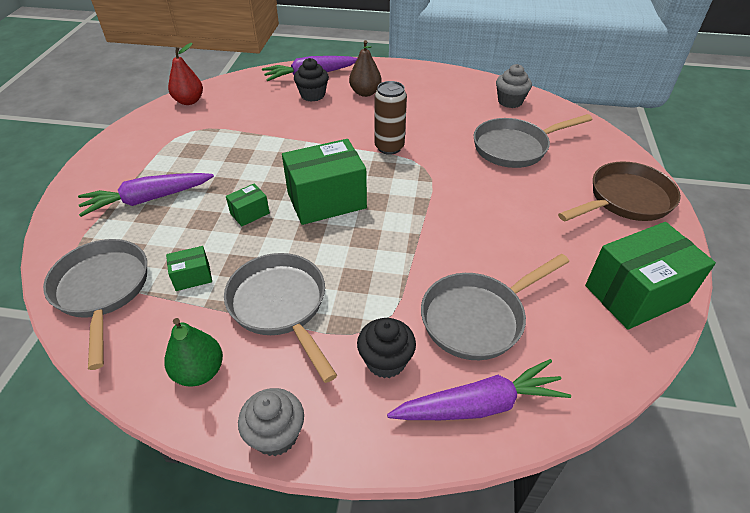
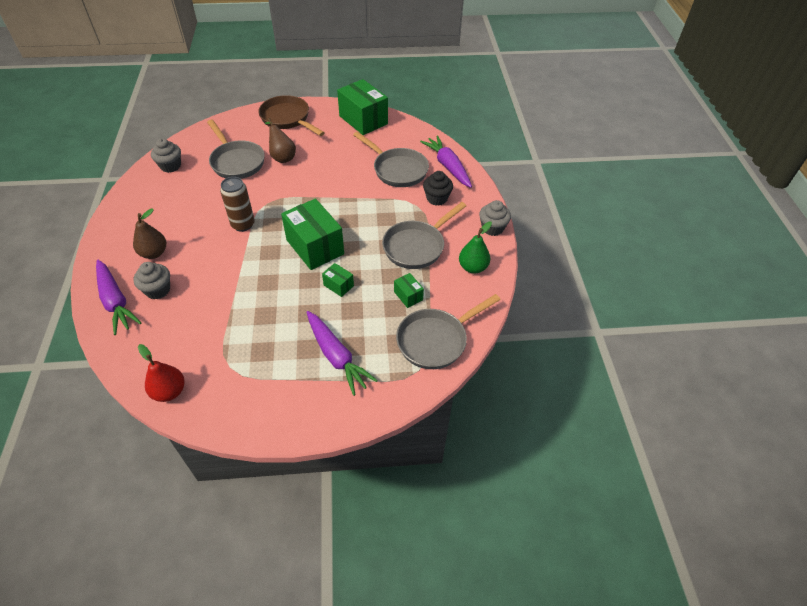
camera: 105 degrees left, 5 degrees up
(312, 95) = (158, 290): black cupcake -> grey cupcake
(523, 187) = (282, 157): none -> brown pear

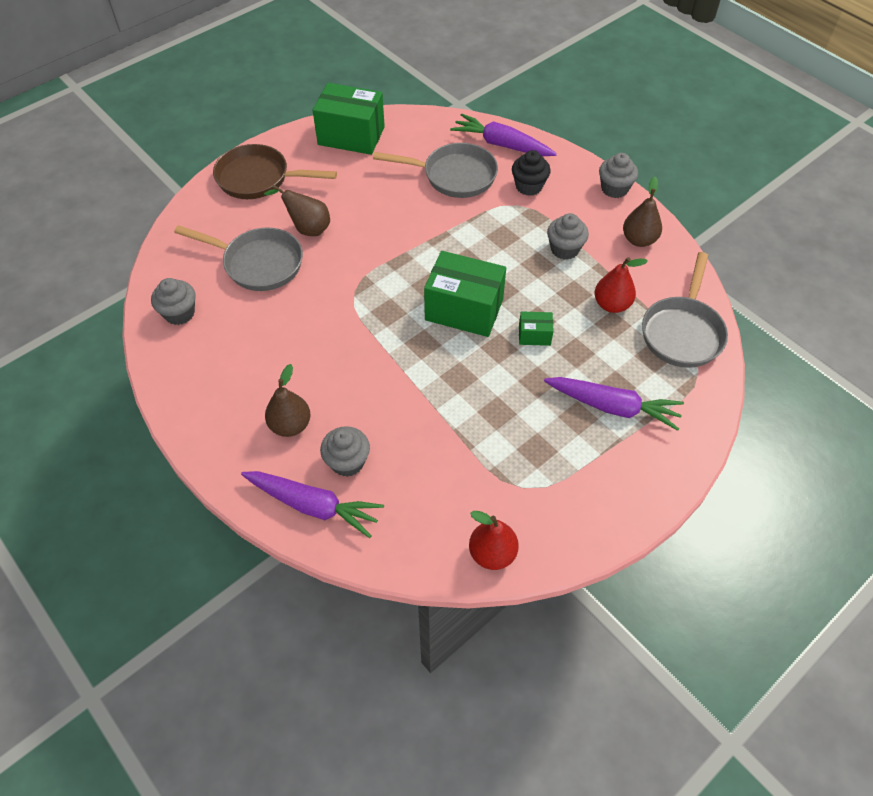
camera: 35 degrees left, 5 degrees up
(243, 224) = (356, 332): brown can -> none
(408, 296) = (611, 304): green box -> red pear
(416, 246) = (564, 249): grey pan -> grey cupcake
(473, 267) = (639, 240): green pear -> brown pear

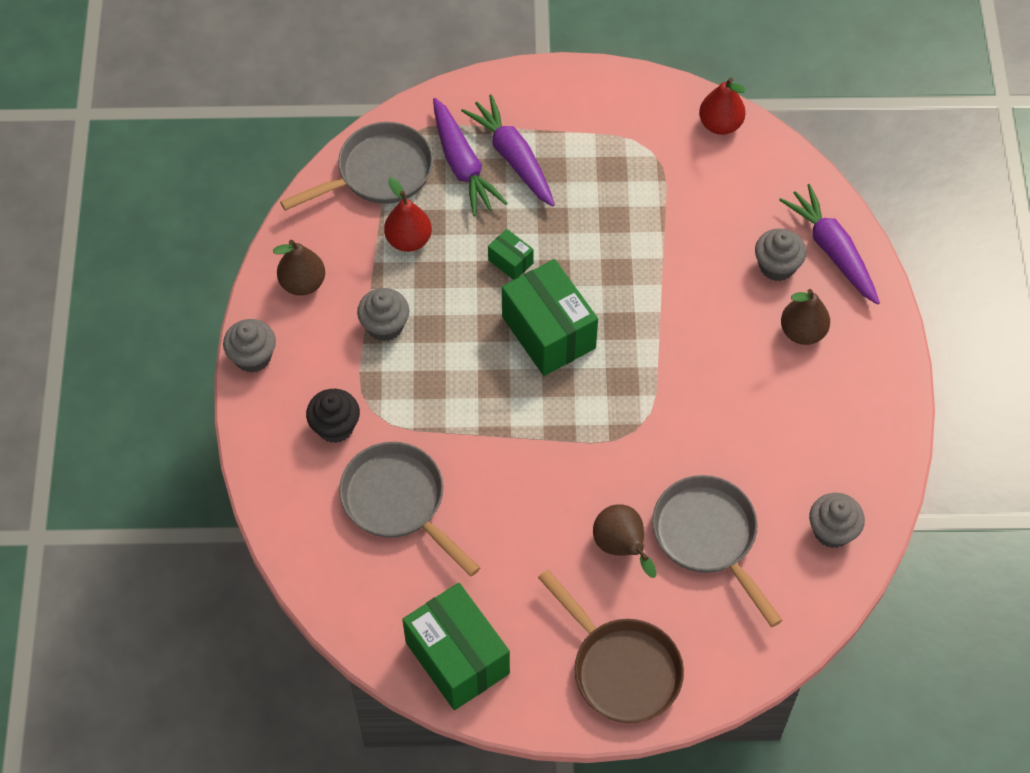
camera: 140 degrees left, 5 degrees up
(502, 144) = (300, 507): purple carrot -> purple carrot (462, 165)

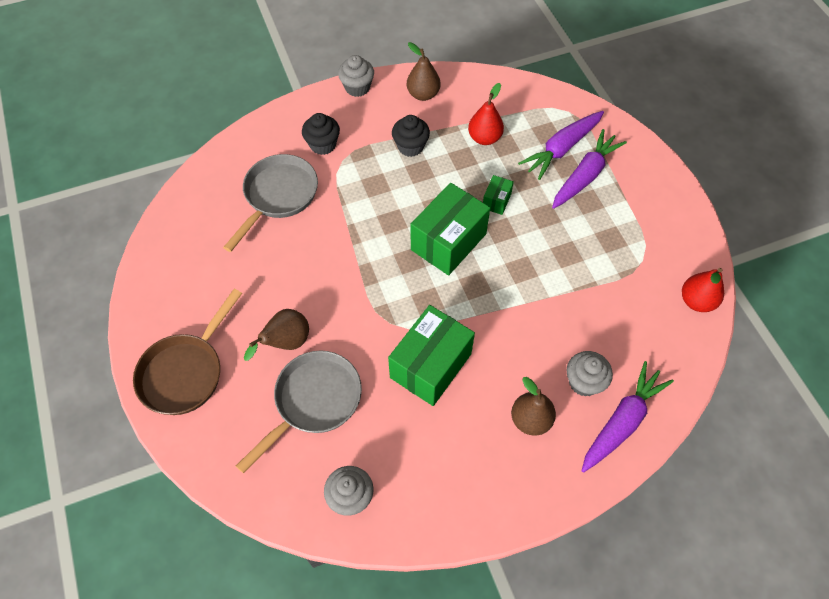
camera: 70 degrees right, 0 degrees up
(379, 173) = (529, 106): grey pan -> none
(385, 326) = (410, 146): grey cupcake -> black cupcake
(457, 658) = (170, 266): green box -> green box (431, 366)

